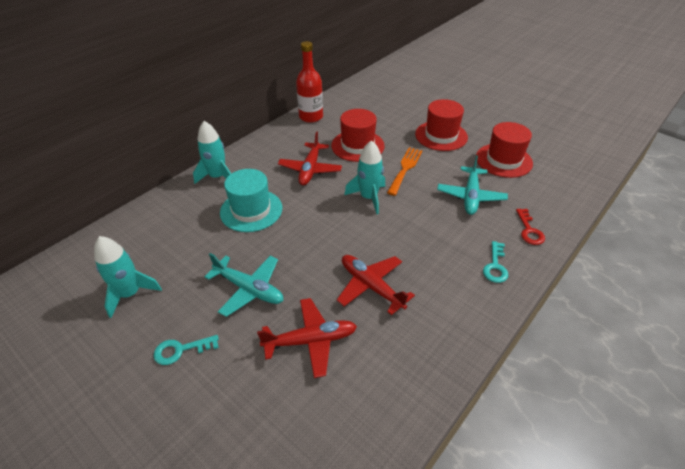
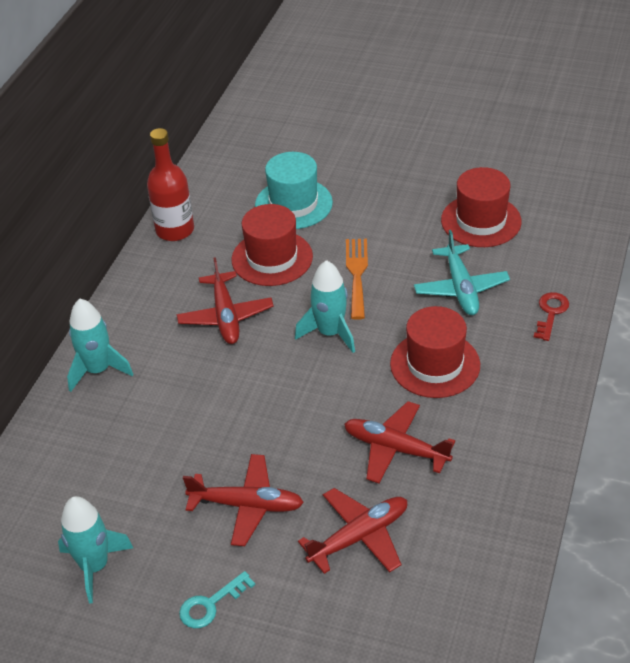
camera: 20 degrees left, 0 degrees up
(249, 289) = (247, 505): turquoise plane -> red plane
(251, 210) = (180, 403): turquoise hat -> turquoise hat (293, 204)
(441, 136) = (381, 207): red hat -> red hat (435, 364)
(495, 266) = (529, 373): turquoise key -> none
(529, 230) = (551, 313): red key -> red key turned 135 degrees counterclockwise

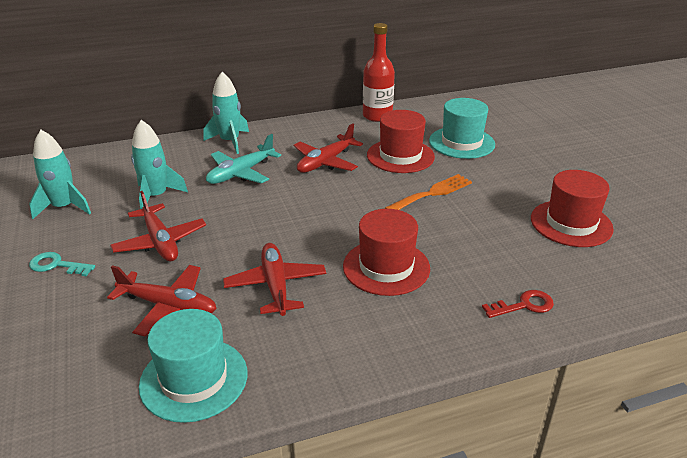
camera: 50 degrees right, 10 degrees down
(330, 333) = (360, 207): turquoise rocket -> turquoise rocket (156, 196)
(461, 288) = (484, 245): turquoise plane -> turquoise plane (240, 173)
(471, 554) = (194, 379): none -> turquoise hat

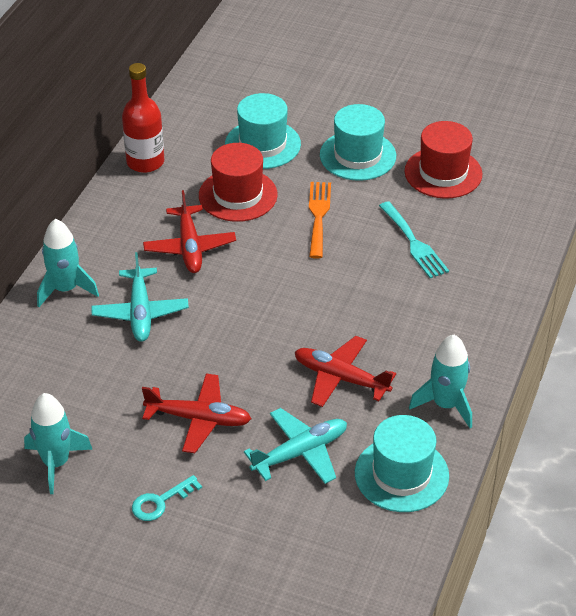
camera: 50 degrees left, 10 degrees up
(156, 196) = (114, 389): turquoise rocket -> turquoise rocket (445, 405)
(168, 306) = (300, 452): red plane -> turquoise plane
(386, 267) = (385, 304): red hat -> none
(474, 248) = (414, 243): none -> turquoise fork
(518, 180) = (357, 155): none -> turquoise hat
(524, 305) = (500, 264): red key -> none

